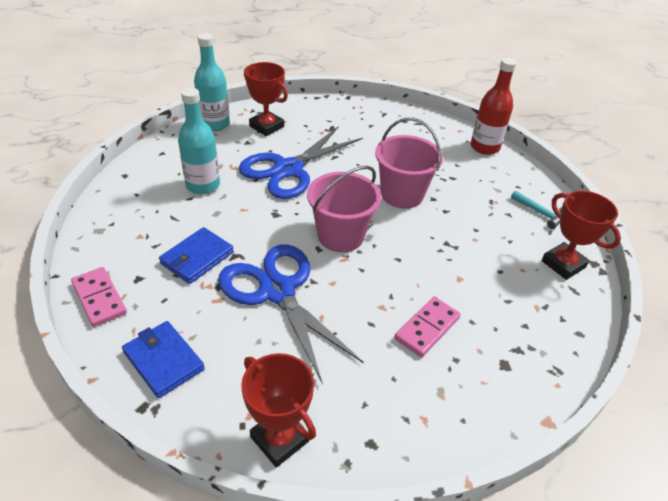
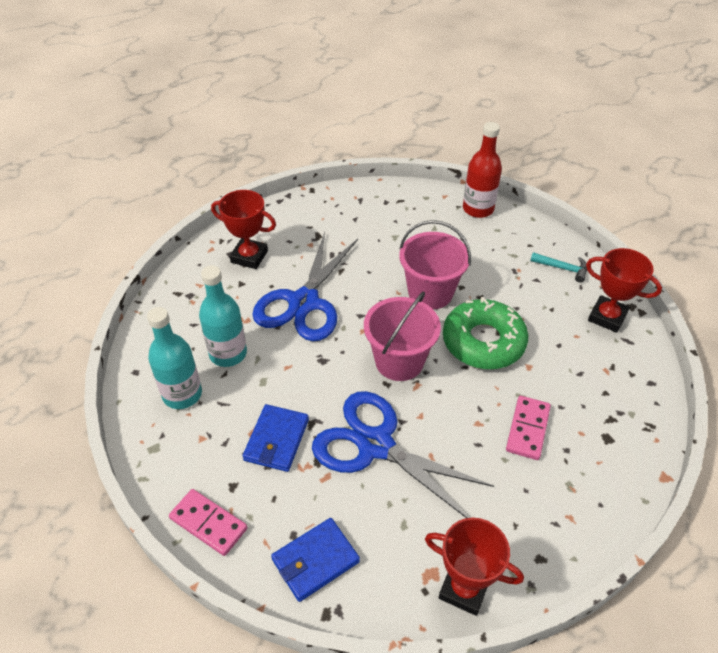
camera: 20 degrees left, 5 degrees up
(163, 361) = (315, 561): blue wallet -> blue wallet turned 60 degrees counterclockwise
(215, 124) = (192, 273): turquoise bottle -> turquoise bottle (182, 394)
(427, 245) = (483, 341): none -> green donut

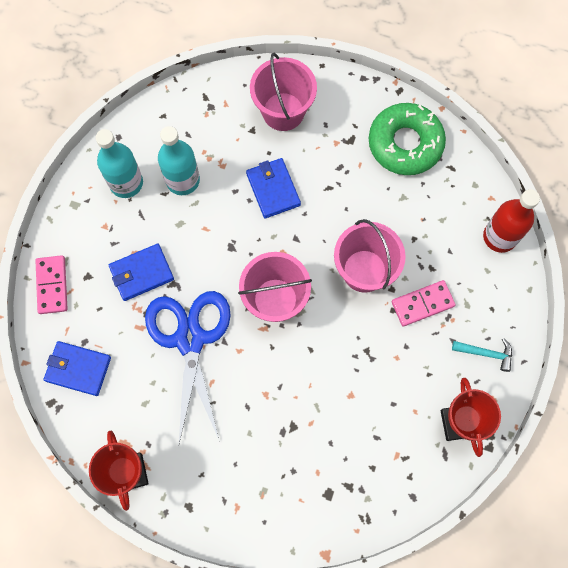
camera: 50 degrees right, 25 degrees up
(249, 257) = (283, 111): red trophy -> pink bucket
(304, 302) = (273, 189): blue scissors -> blue wallet
(483, 341) = (347, 345): green donut -> green donut (405, 143)
(528, 429) = (289, 432): pink domino -> pink domino (422, 304)
(562, 268) = (486, 353): turquoise hammer -> turquoise hammer turned 60 degrees counterclockwise

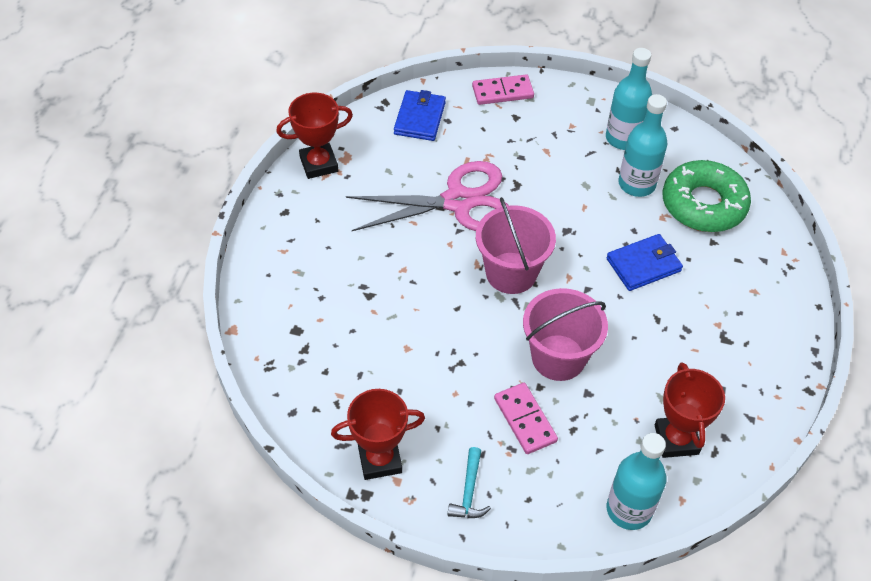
camera: 85 degrees right, 20 degrees down
(141, 273) = (525, 158): blue wallet -> none
(190, 339) = (458, 201): blue scissors -> pink scissors
(283, 111) = (745, 270): pink bucket -> none
(405, 143) = (735, 398): green donut -> green donut (703, 204)
(441, 193) = (676, 439): none -> red trophy
(499, 237) = (629, 509): red bottle -> turquoise bottle

